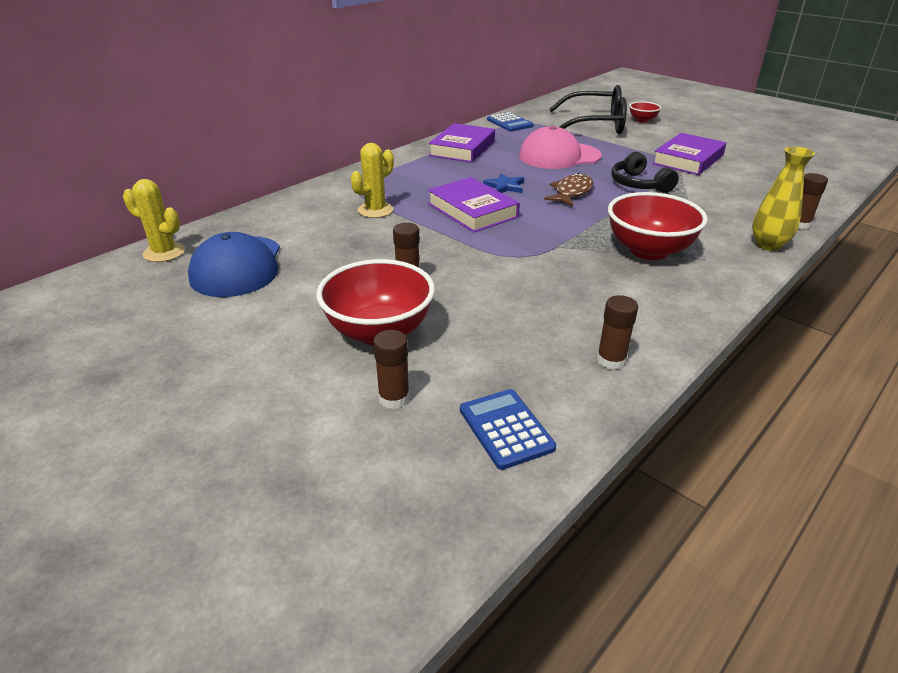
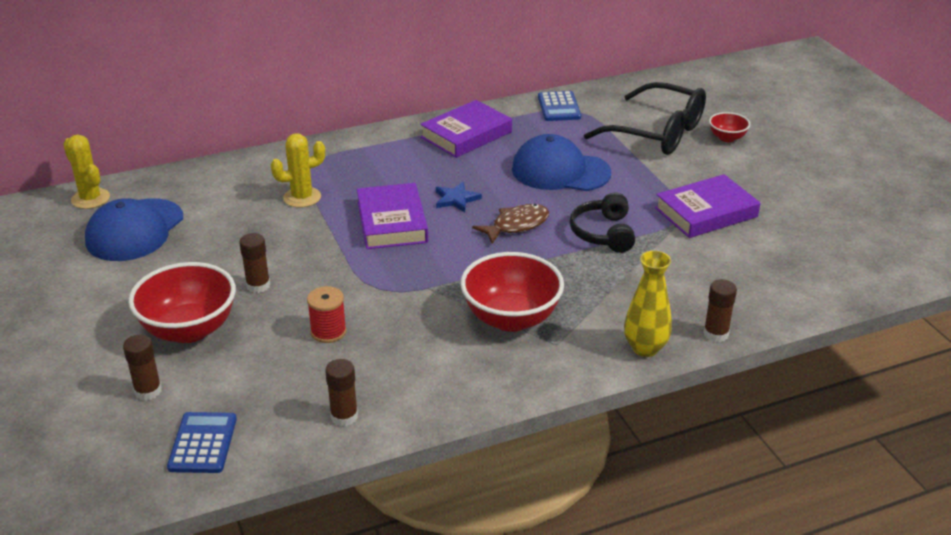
camera: 25 degrees right, 0 degrees up
(514, 298) = (328, 332): none -> red spool
(559, 156) = (560, 171): pink cap -> blue cap

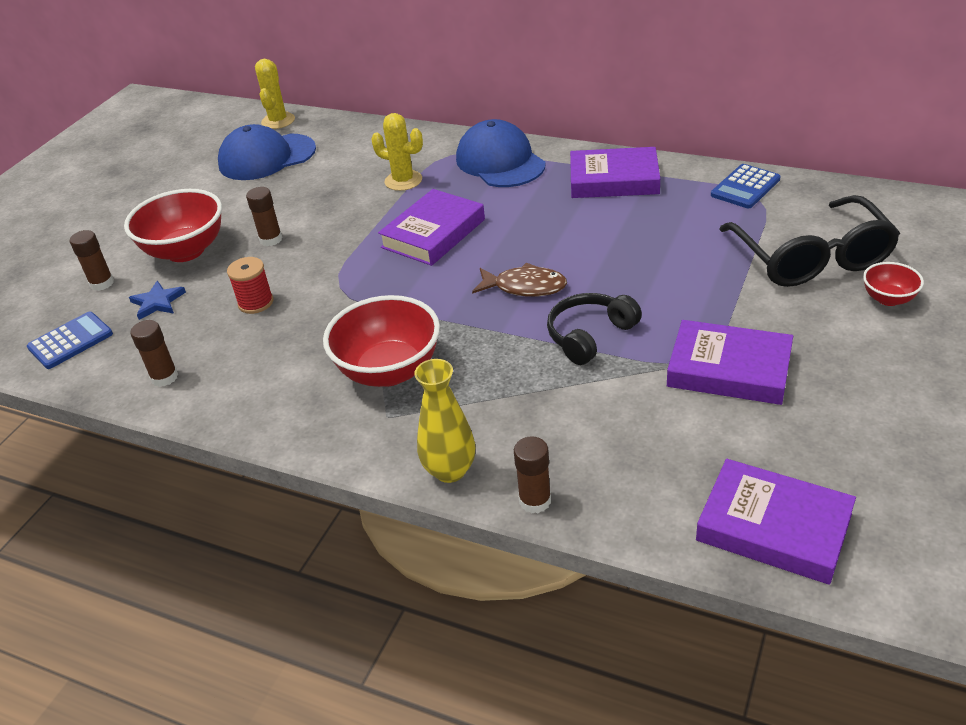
camera: 50 degrees right, 5 degrees up
(456, 199) = (513, 237): blue star -> blue star (158, 302)
(560, 171) = (645, 253): blue cap -> blue cap (500, 162)
(840, 275) = (774, 527): none -> purple book

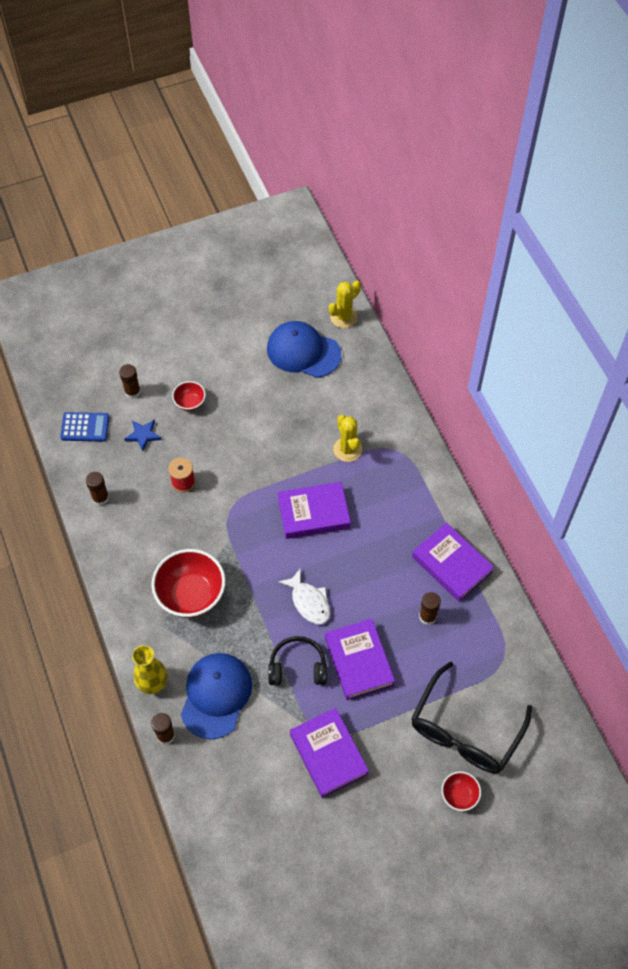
camera: 40 degrees right, 20 degrees up
(186, 251) = (190, 403): red bowl -> red bowl, size x0.50
(271, 239) = (236, 435): brown glue stick -> brown glue stick (427, 616)
(500, 162) = (414, 484): blue cap -> blue cap (216, 695)
(525, 287) = (309, 602): brown fish -> white fish
(745, 187) = (509, 645): blue calculator -> none
(774, 527) = (234, 849): purple book -> purple book (359, 661)

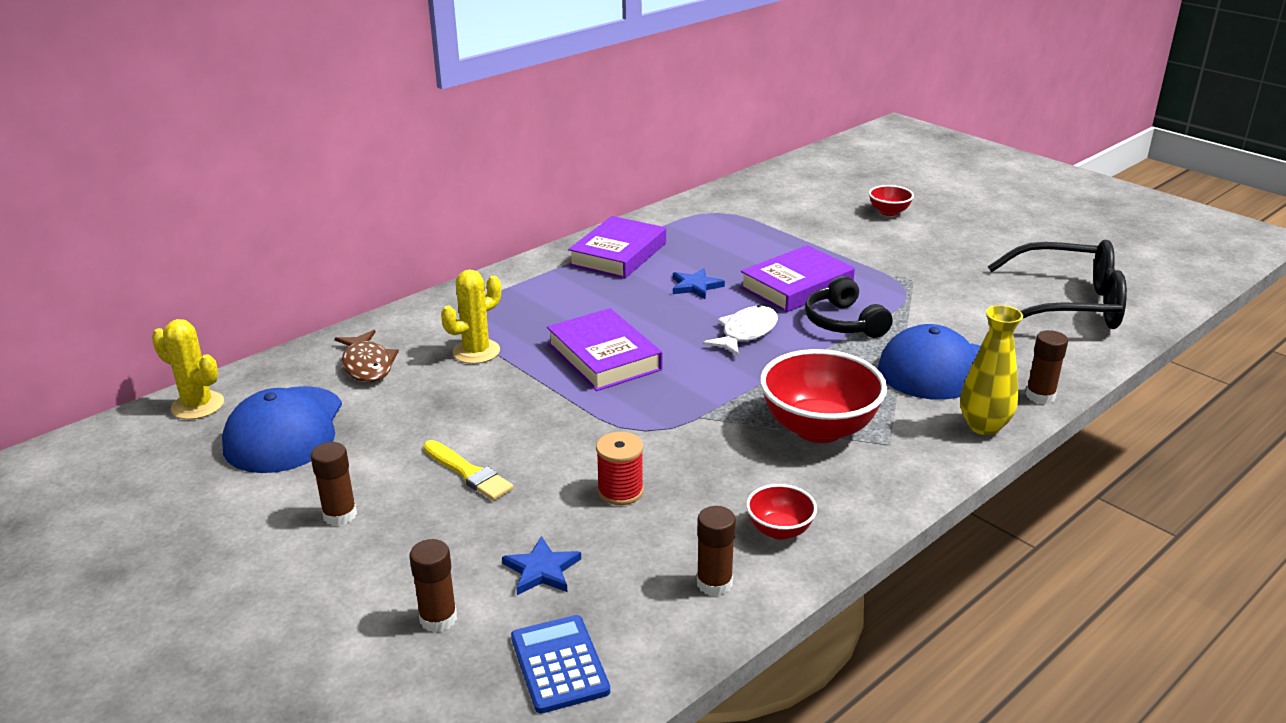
camera: 110 degrees left, 30 degrees down
(190, 403) = (441, 530): red bowl -> red bowl (779, 530)
(229, 422) = (468, 473): none -> yellow brush
(328, 754) = (928, 283): purple book -> none
(354, 394) = (367, 365): none -> brown fish
(384, 596) = (695, 286): none -> blue star
(427, 616) = (700, 257): brown glue stick -> brown glue stick (340, 515)
(465, 729) = (816, 219): black glasses -> black glasses (1067, 304)

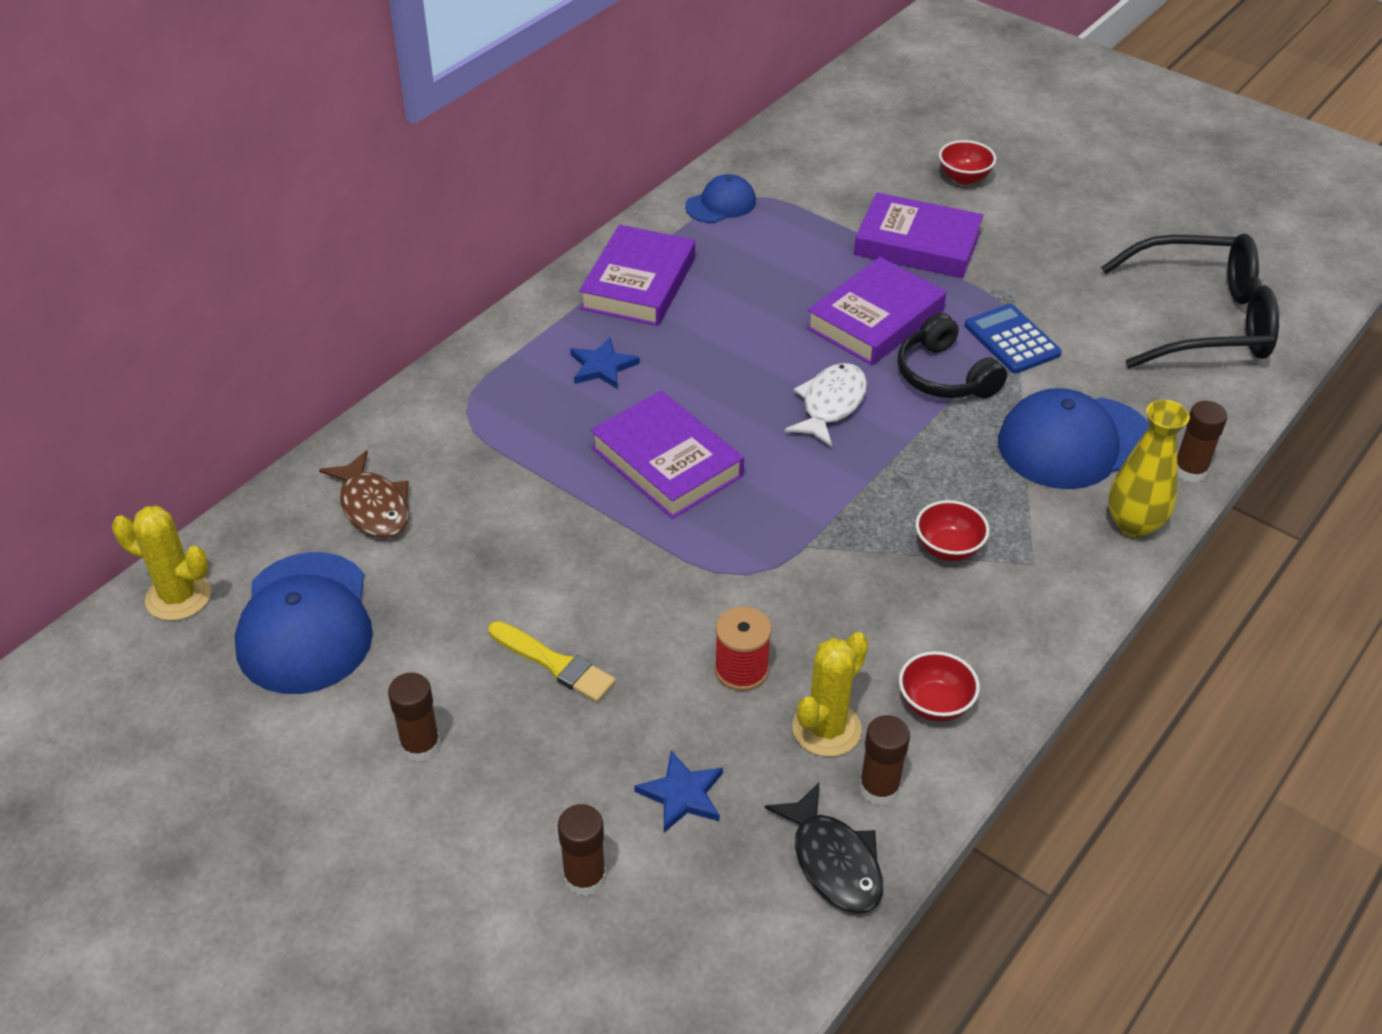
camera: 10 degrees left, 15 degrees up
(476, 352) = (505, 470): yellow cactus -> yellow cactus (826, 729)
(559, 664) = (737, 919): blue calculator -> blue calculator (1011, 340)
(658, 632) = (833, 861): none -> black fish
(695, 286) = (750, 331): blue star -> blue star (602, 366)
(696, 215) = (721, 204): none -> blue cap
(818, 428) = (948, 549): red bowl -> red bowl, size x0.50
(842, 246) = (917, 244): none -> purple book

